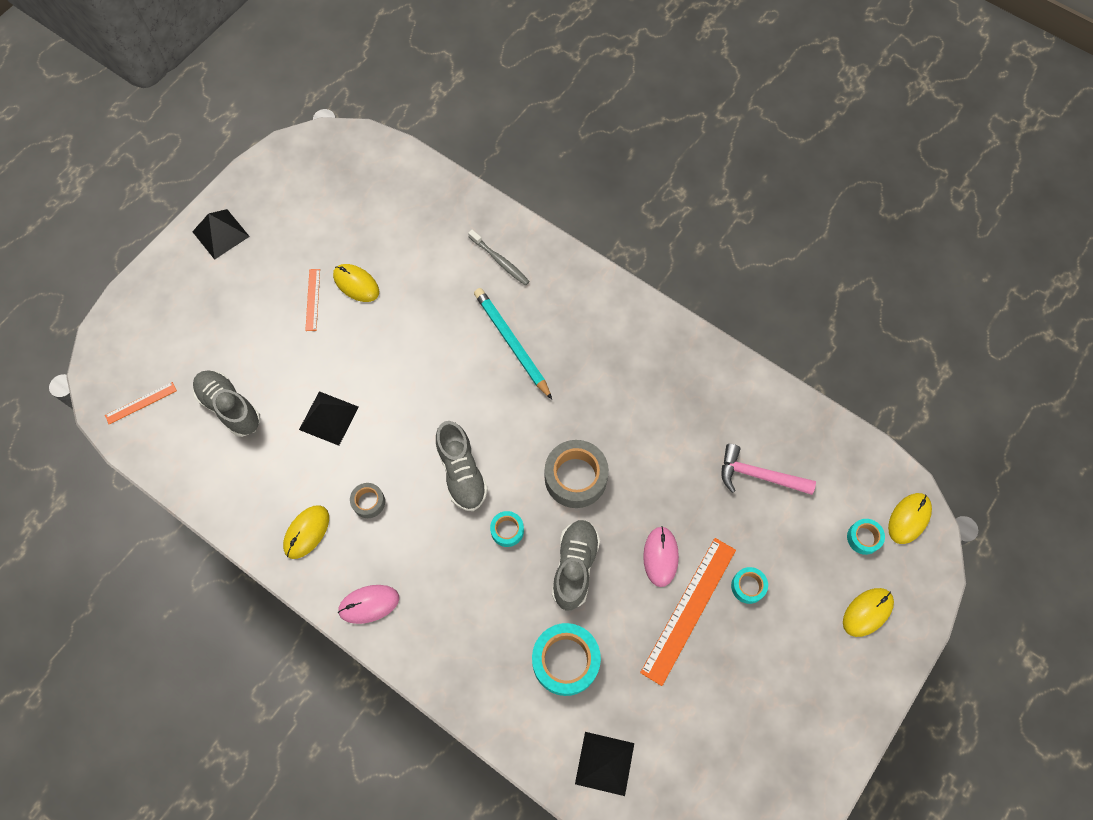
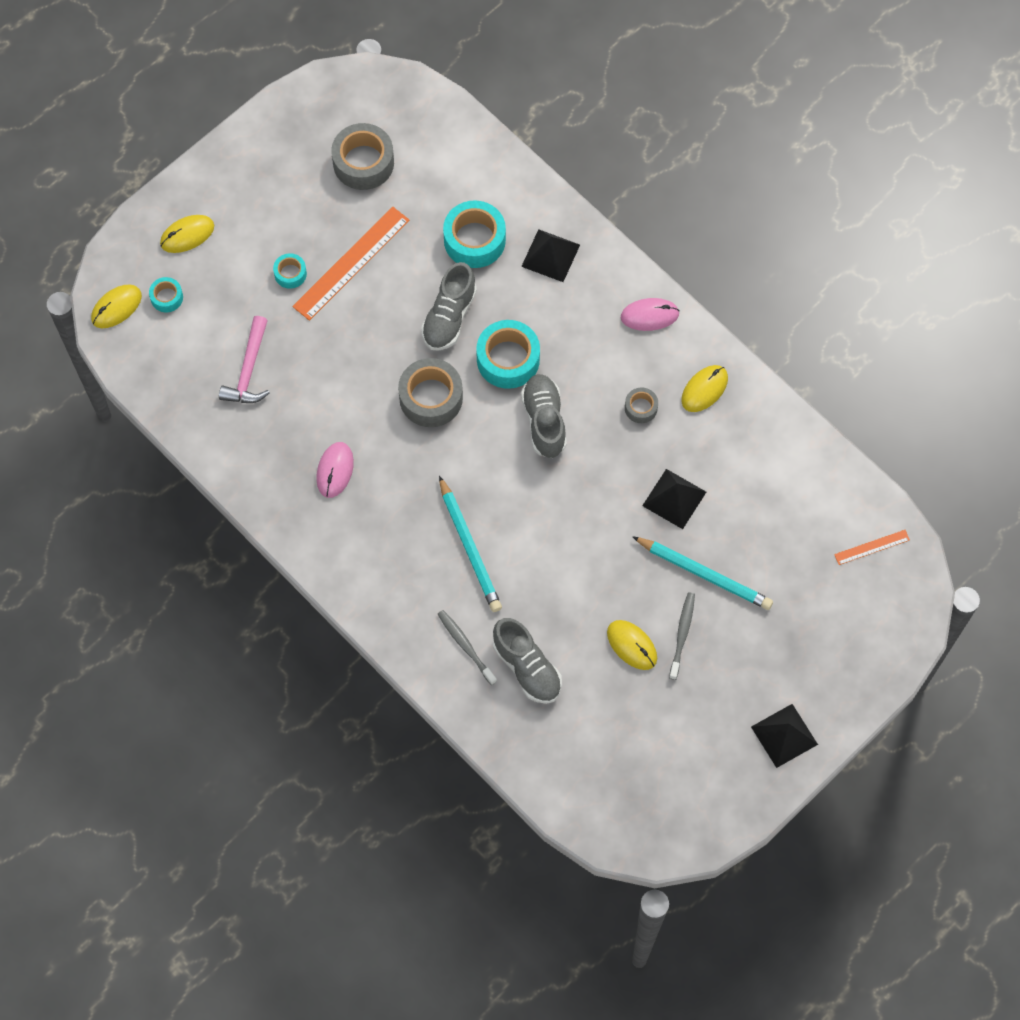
camera: 170 degrees left, 0 degrees up
(230, 407) = (777, 527): grey shoe -> grey shoe (527, 667)
(296, 354) = (704, 574): none -> turquoise pencil
(313, 299) = (682, 634): orange ruler -> grey toothbrush
(507, 530) = (508, 359): turquoise tape -> turquoise tape, size x1.92
(604, 763) = (457, 157): black pyramid -> black pyramid (550, 255)
(660, 556) = (365, 312): pink mouse -> pink mouse (335, 470)
(706, 737) = (363, 162): none -> grey tape
(758, 475) = (248, 370): pink hammer -> pink hammer turned 75 degrees clockwise

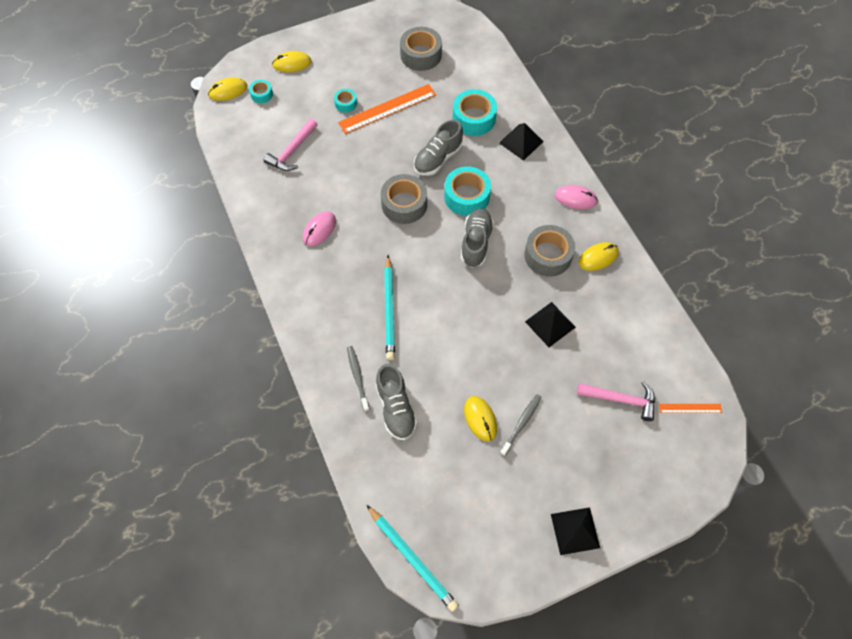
camera: 20 degrees right, 5 degrees down
(641, 408) = (548, 255): grey tape -> grey tape, size x1.92
(704, 574) = (554, 385): turquoise pencil -> turquoise pencil (412, 558)
(789, 564) = (621, 399): none -> pink hammer

